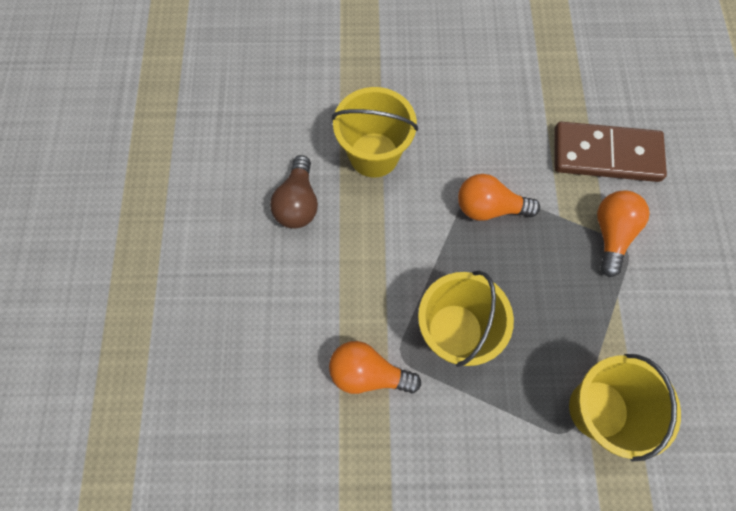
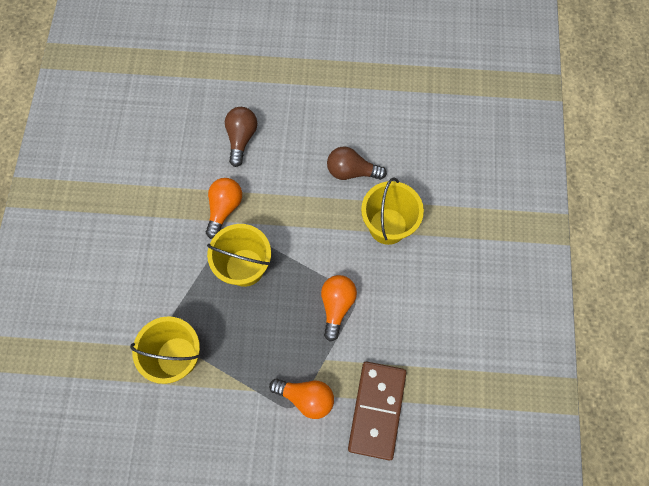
camera: 95 degrees right, 0 degrees up
(250, 362) = (241, 138): none -> brown light bulb

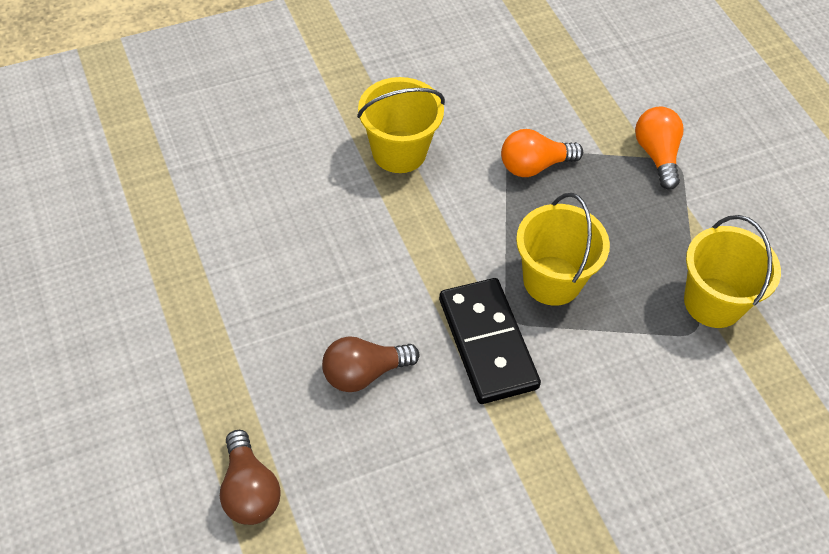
camera: 120 degrees left, 15 degrees down
(224, 208) = (487, 343): orange light bulb -> black domino
(351, 171) = (342, 216): brown light bulb -> brown light bulb (249, 490)
(376, 410) = (621, 90): brown domino -> none

